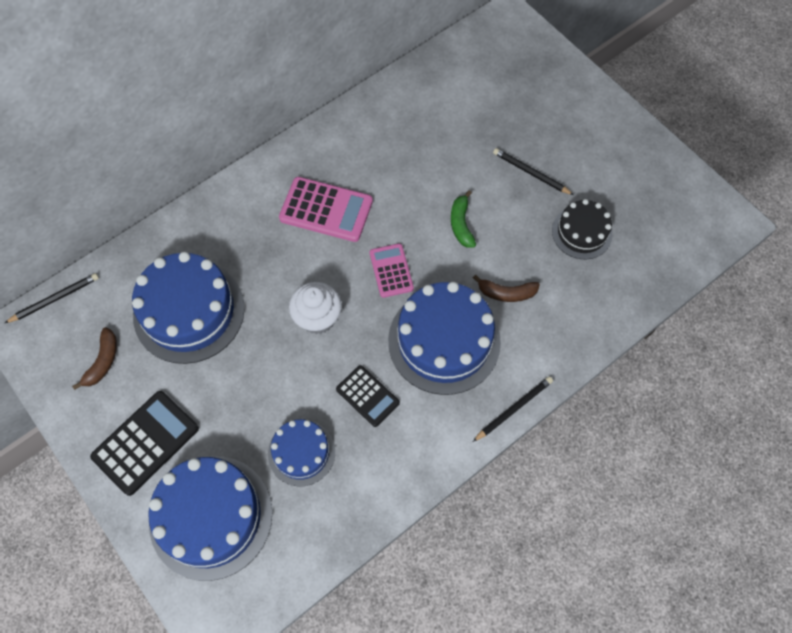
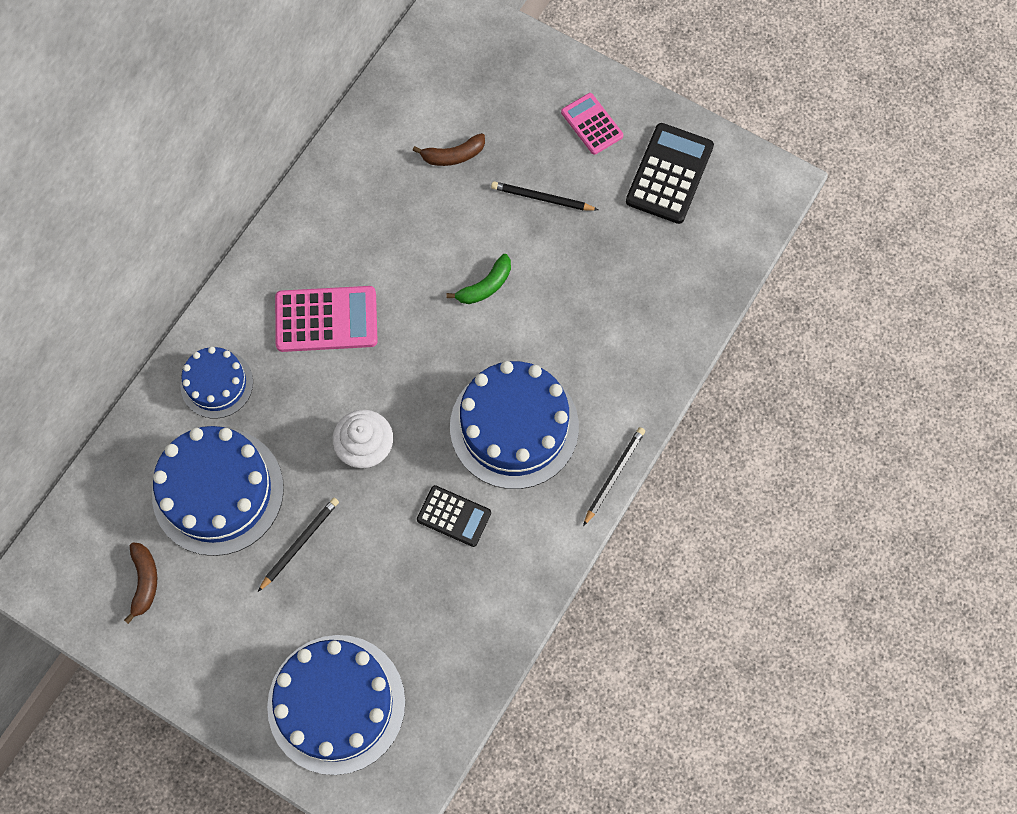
camera: 20 degrees left, 5 degrees up
(55, 299) = (56, 530): black pencil -> black pencil (299, 543)
(146, 442) = (232, 652): black calculator -> black calculator (669, 174)
(301, 452) = (406, 602): blue cake -> blue cake (217, 384)
(391, 271) = (427, 366): pink calculator -> pink calculator (592, 124)
(461, 224) = (485, 286): green banana -> green banana turned 105 degrees counterclockwise
(506, 293) = (563, 349): brown banana -> brown banana (453, 155)
(582, 232) = (621, 251): black cake -> none

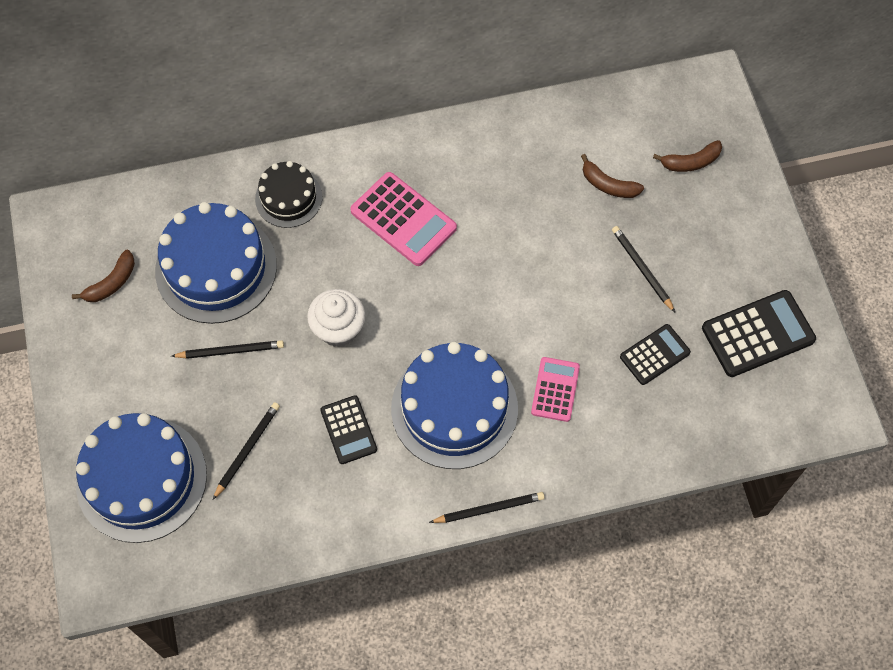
camera: 45 degrees right, 5 degrees down
(217, 384) = (288, 198): blue cake -> black cake
(393, 604) = (247, 450): none -> black pencil
(485, 286) = (536, 293): green banana -> none
(495, 85) = (691, 162): none -> brown banana
(592, 124) = (735, 248): pink calculator -> pink calculator (555, 389)
(614, 254) = (654, 355): none -> black calculator

